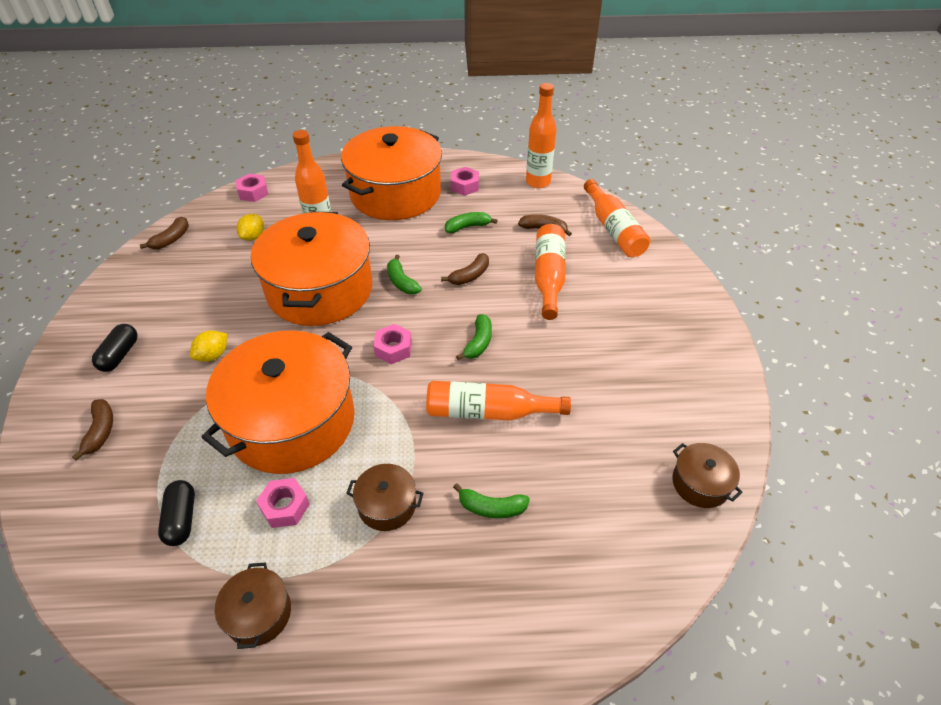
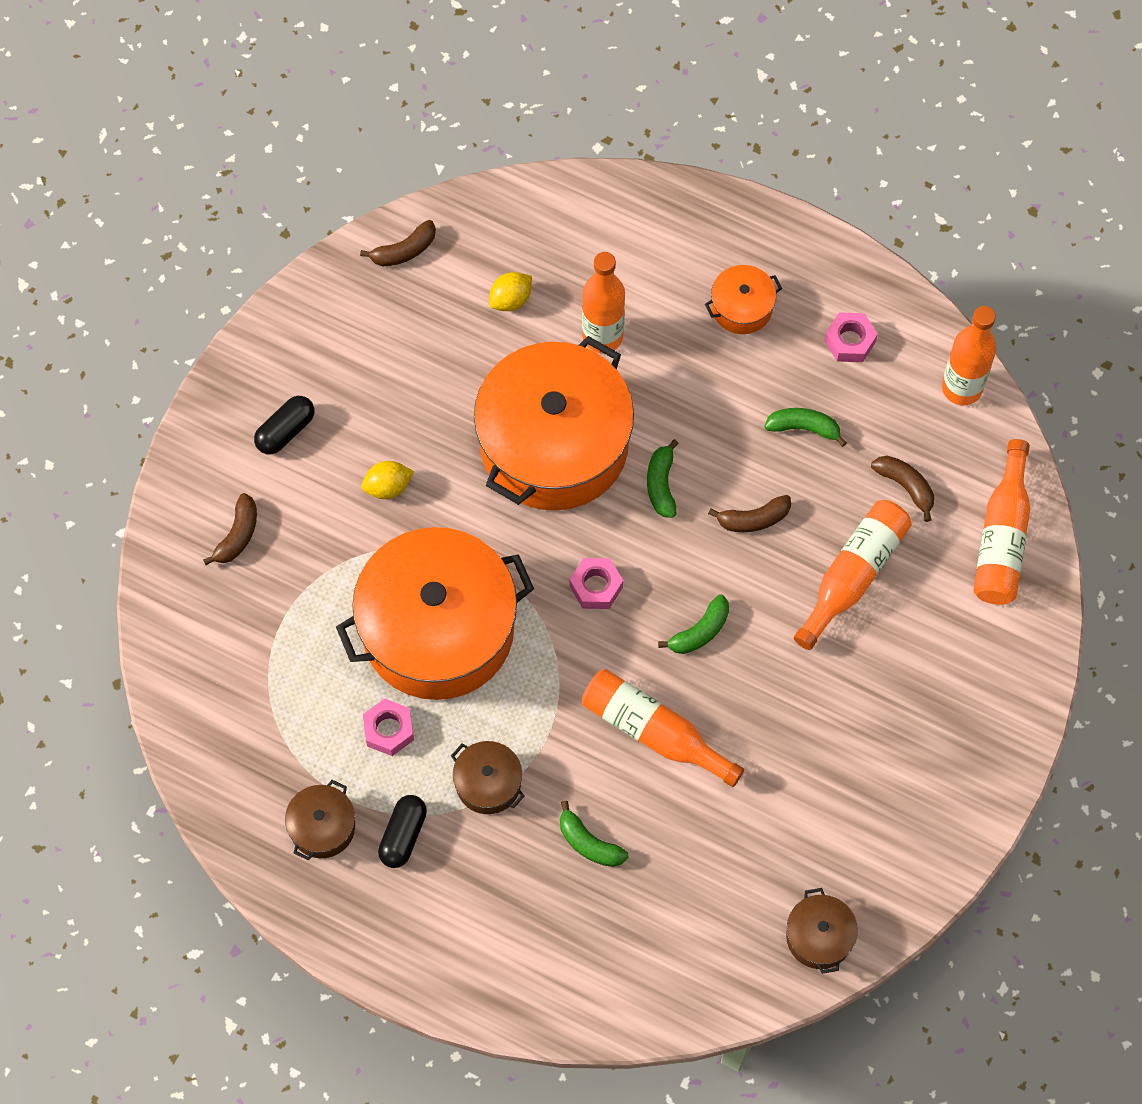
camera: 30 degrees right, 20 degrees up
(181, 519) = (286, 689): black capsule -> black capsule (403, 835)
(253, 192) = (546, 204): pink nut -> none
(395, 193) = (742, 307): orange pot -> orange pot, size x0.42

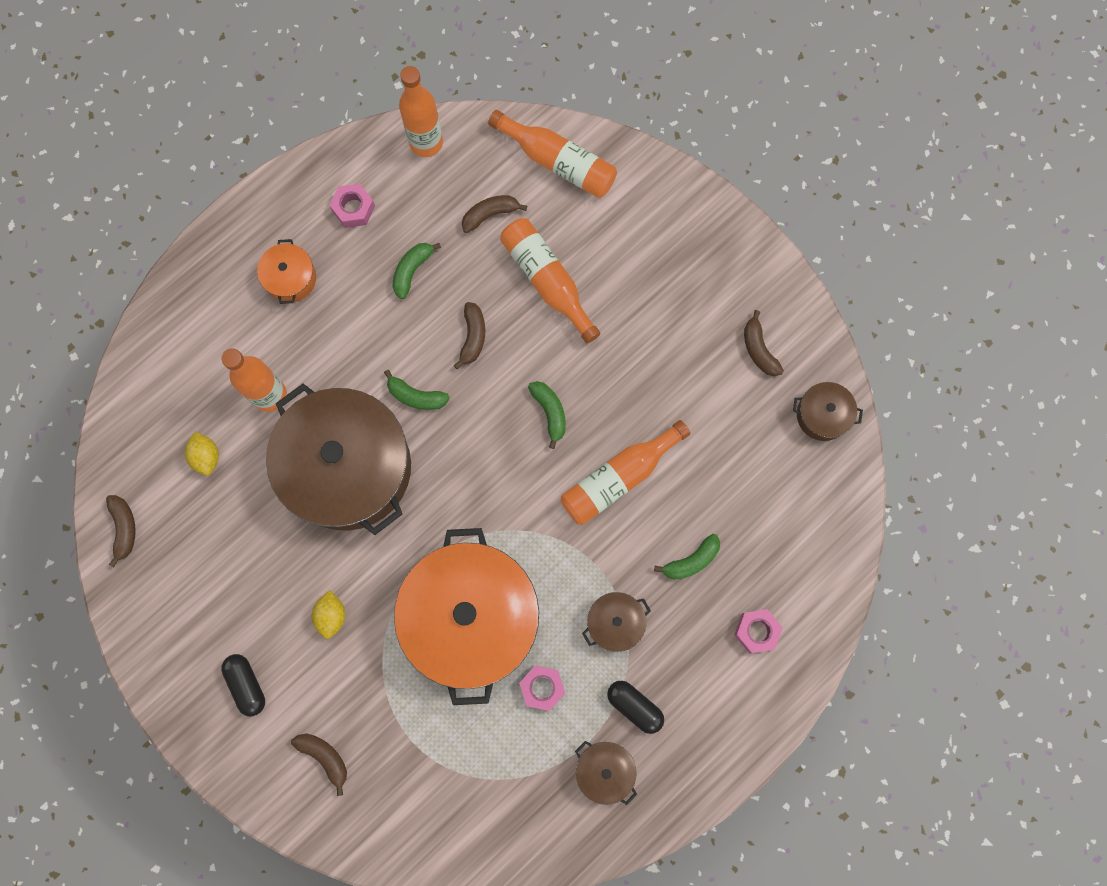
camera: 70 degrees left, 10 degrees up
(554, 444) = (348, 467): orange pot -> brown pot
(596, 587) = (482, 478): pink nut -> pink nut (756, 631)
(869, 838) = (759, 349): none -> brown banana

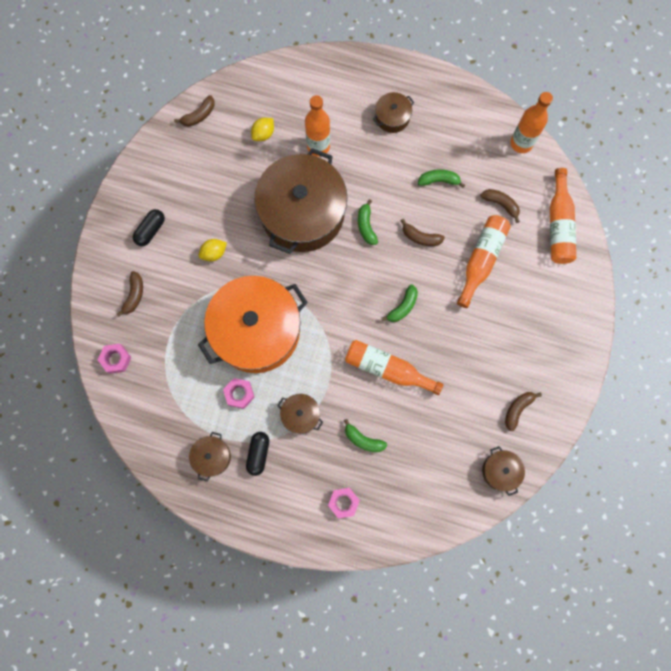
camera: 60 degrees right, 0 degrees up
(290, 278) = (392, 117): orange pot -> brown pot
(353, 209) = (455, 127): pink nut -> pink nut (116, 359)
(472, 337) = (420, 237): brown banana -> brown banana turned 45 degrees clockwise

